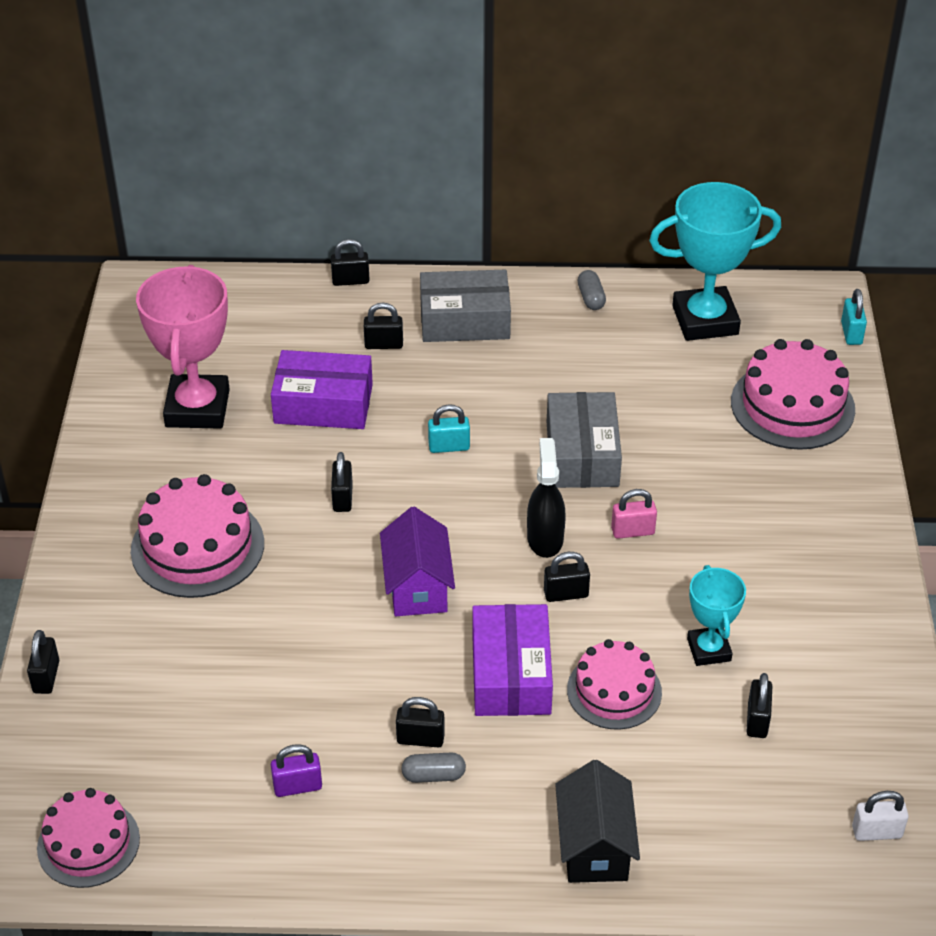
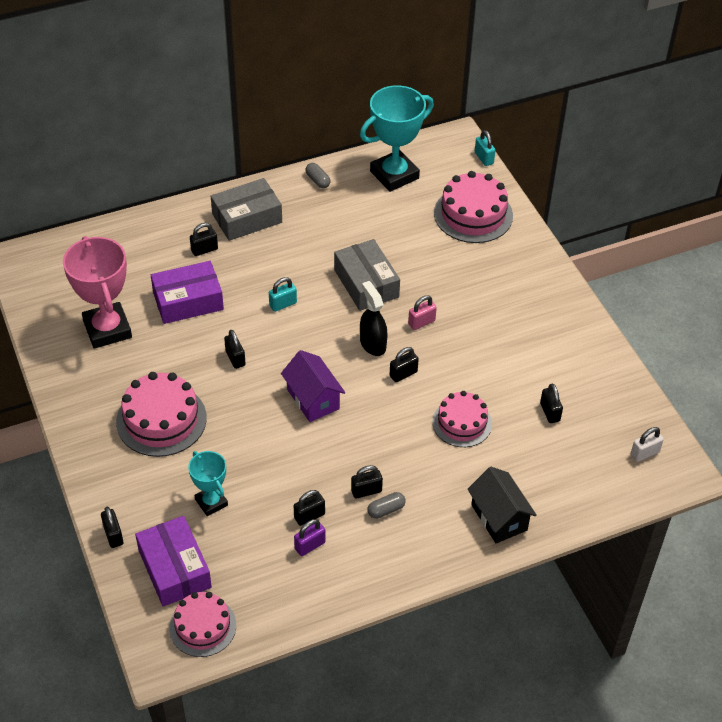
camera: 25 degrees left, 5 degrees up
(350, 280) = (158, 213): black padlock -> black padlock (309, 516)
(511, 674) = (397, 433): purple box -> purple box (174, 569)
(709, 649) = (502, 380): turquoise trophy -> turquoise trophy (211, 502)

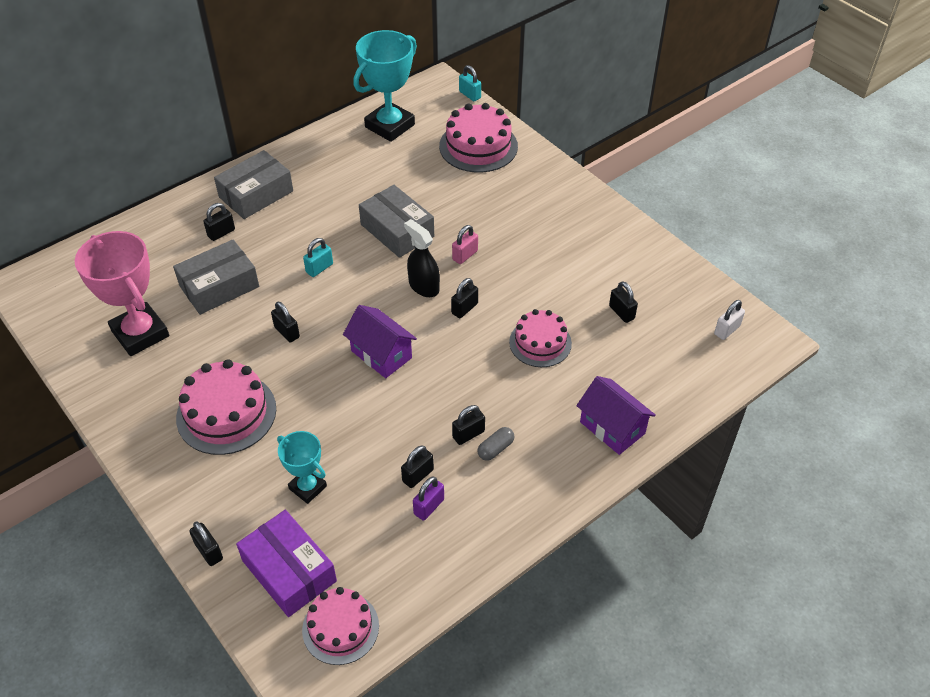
camera: 15 degrees left, 0 degrees up
(188, 301) = (219, 286): purple box -> grey box
(318, 180) = (316, 145): grey capsule -> none
(499, 517) = (612, 428): black house -> purple house

